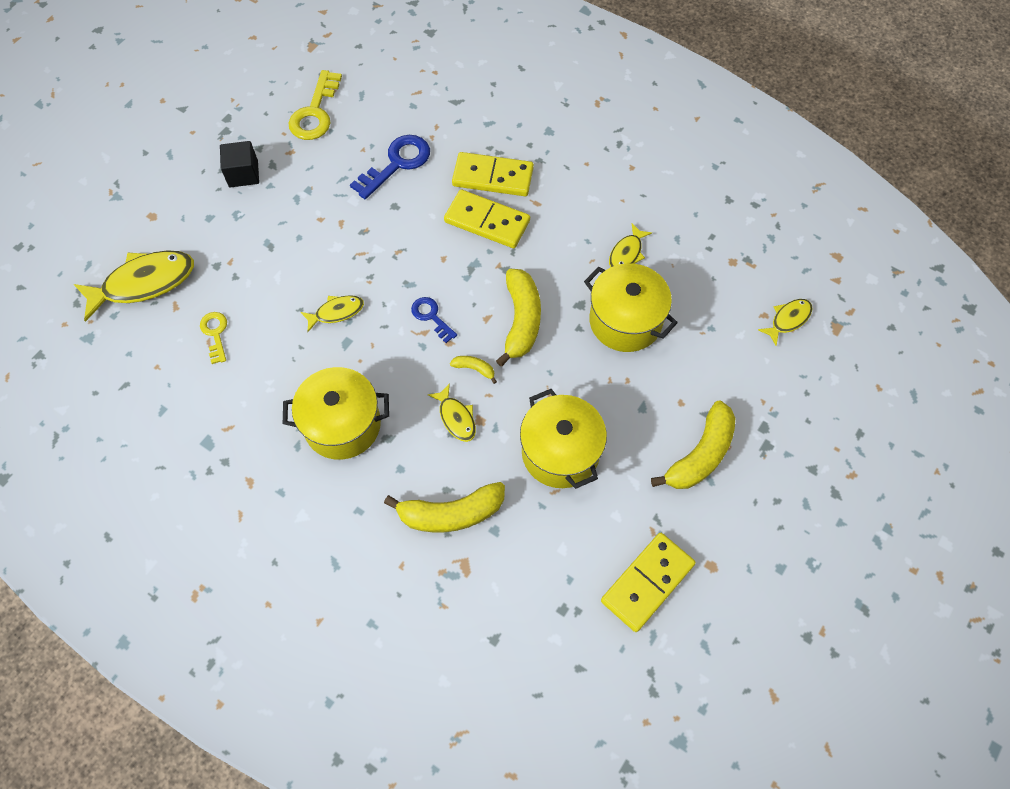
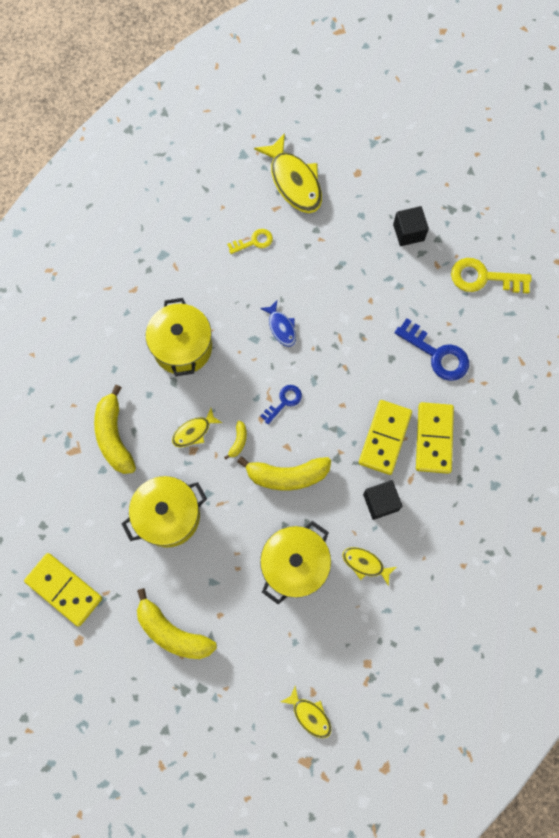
camera: 85 degrees right, 10 degrees up
(336, 312) = (281, 327): yellow fish -> blue fish
(559, 232) = (380, 502): none -> black cube

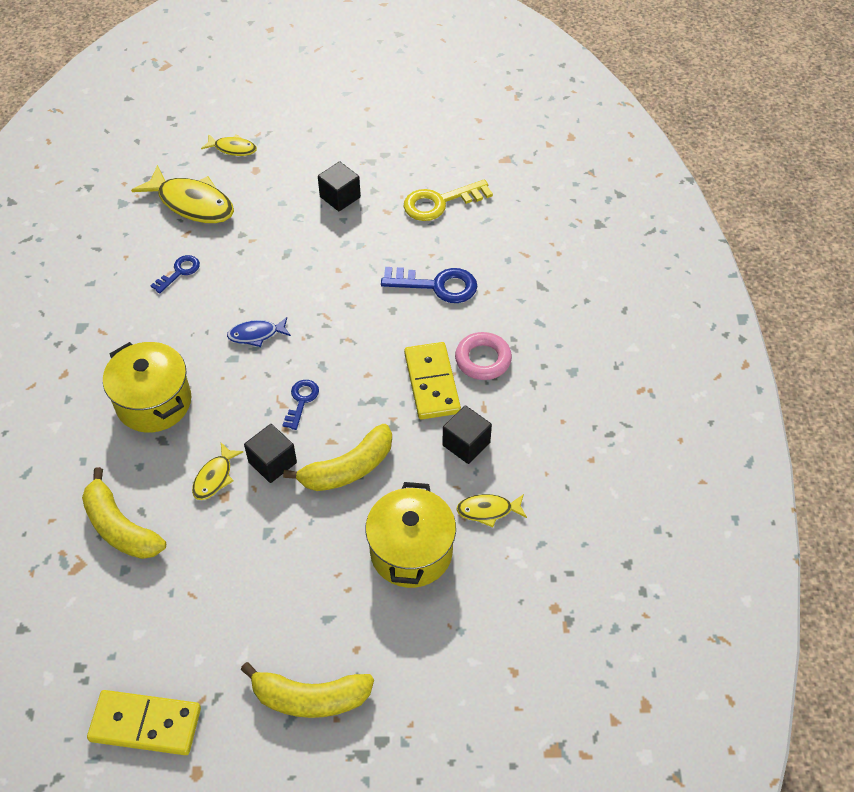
camera: 30 degrees left, 20 degrees down
(168, 516) = (234, 577): yellow pot -> none
(238, 441) = (272, 462): yellow banana -> black cube
(254, 241) = (179, 272): yellow key -> blue key
(281, 327) = (256, 334): blue fish -> blue fish turned 135 degrees clockwise
(310, 715) = (525, 697): yellow fish -> yellow fish (233, 148)
(433, 438) = (483, 359): yellow domino -> pink ring

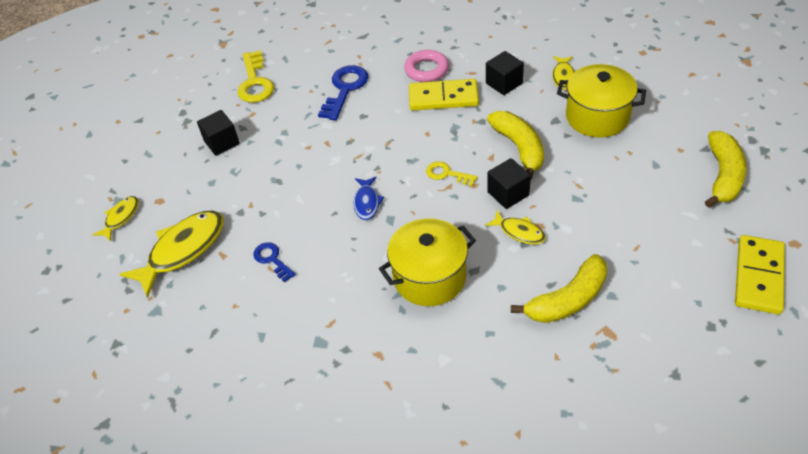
camera: 75 degrees left, 5 degrees down
(301, 401) = (447, 174): blue key -> yellow key

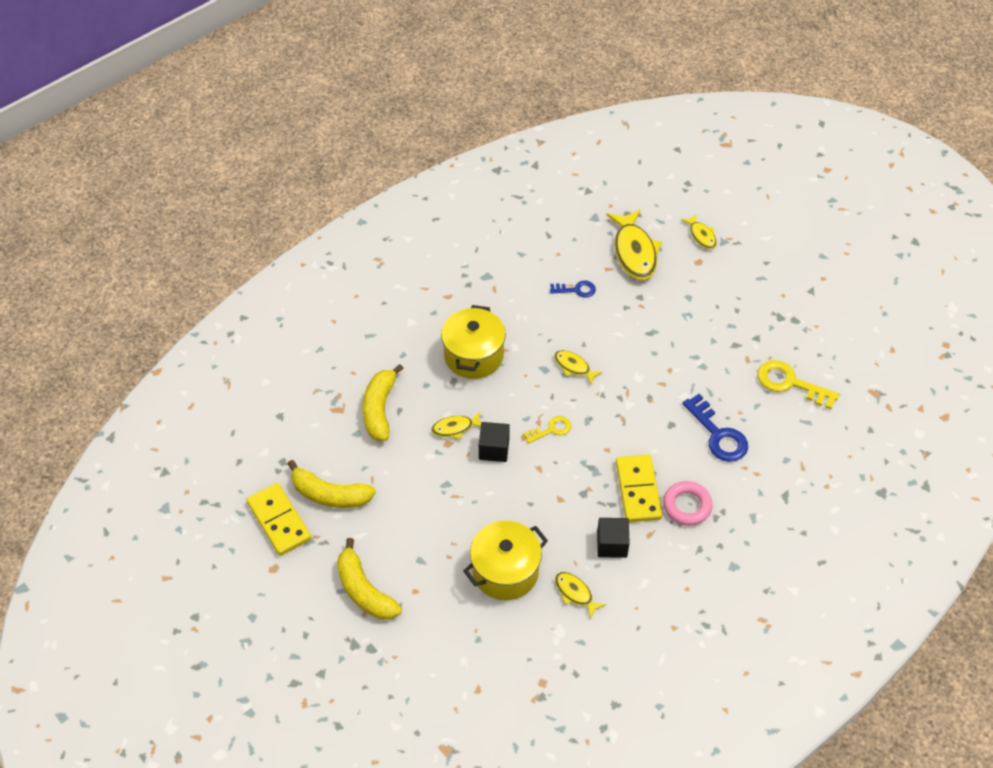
camera: 125 degrees right, 5 degrees up
(222, 142) = (729, 324): black cube -> none
(367, 202) = (574, 367): blue fish -> yellow fish
(443, 98) = (638, 490): yellow domino -> yellow domino turned 45 degrees counterclockwise
(519, 148) = (529, 492): yellow banana -> yellow banana (330, 494)

